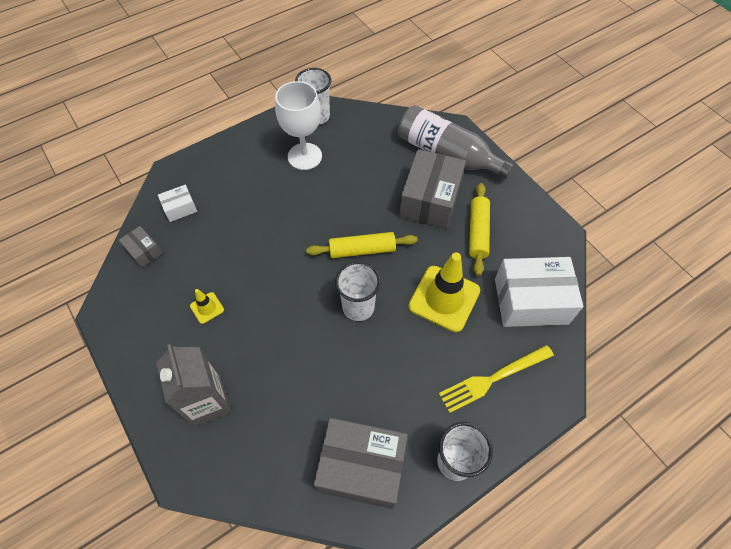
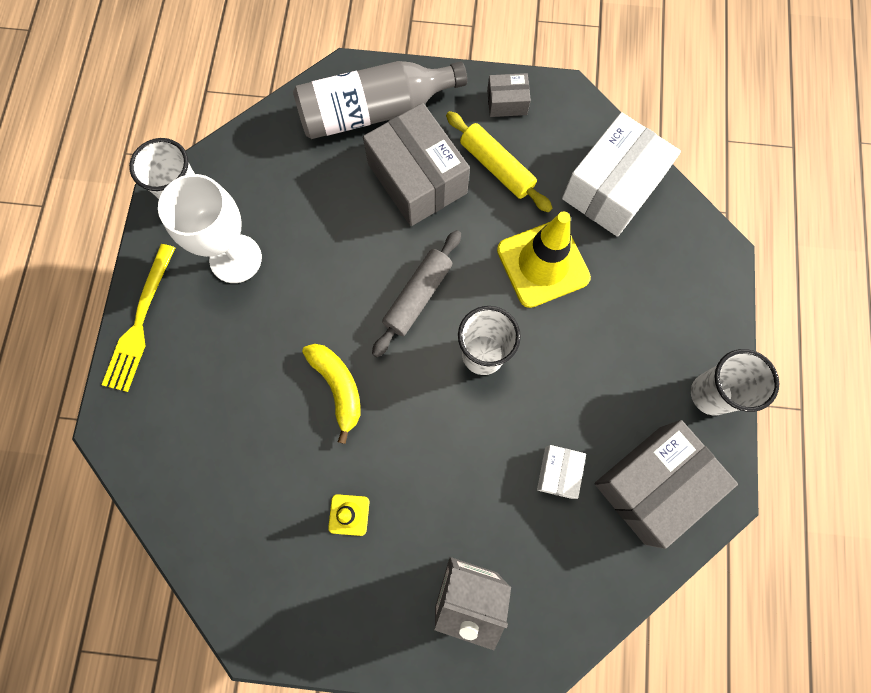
camera: 50 degrees left, 15 degrees up
(144, 251) = (206, 538): grey box -> grey box (507, 102)
(180, 208) = (180, 454): white box -> white box (558, 472)
(275, 251) = (338, 387): none -> yellow banana
(362, 250) = (418, 296): yellow rolling pin -> grey rolling pin
(492, 378) = (660, 292): yellow fork -> yellow fork (140, 322)

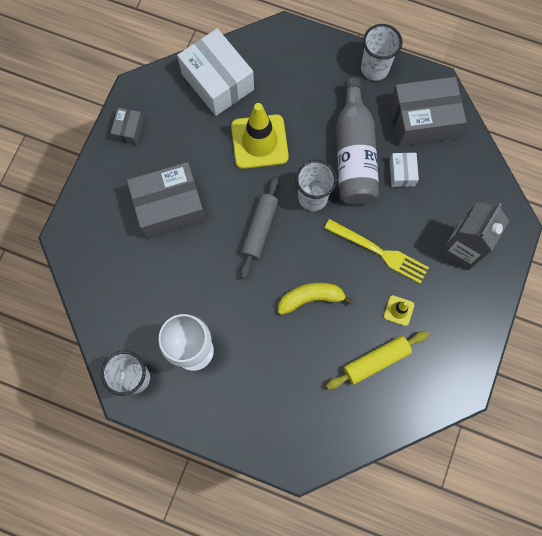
camera: 75 degrees left, 0 degrees up
(140, 322) = (224, 431): yellow fork -> yellow fork (379, 252)
(374, 111) = (104, 224): grey bottle -> grey bottle (354, 154)
(418, 296) = (259, 229): grey rolling pin -> grey rolling pin turned 60 degrees clockwise
(497, 167) = (178, 151): yellow rolling pin -> yellow rolling pin (376, 361)
(558, 472) = (402, 173): white box -> white box turned 60 degrees clockwise
(653, 484) = (422, 120): grey box -> grey box turned 75 degrees counterclockwise

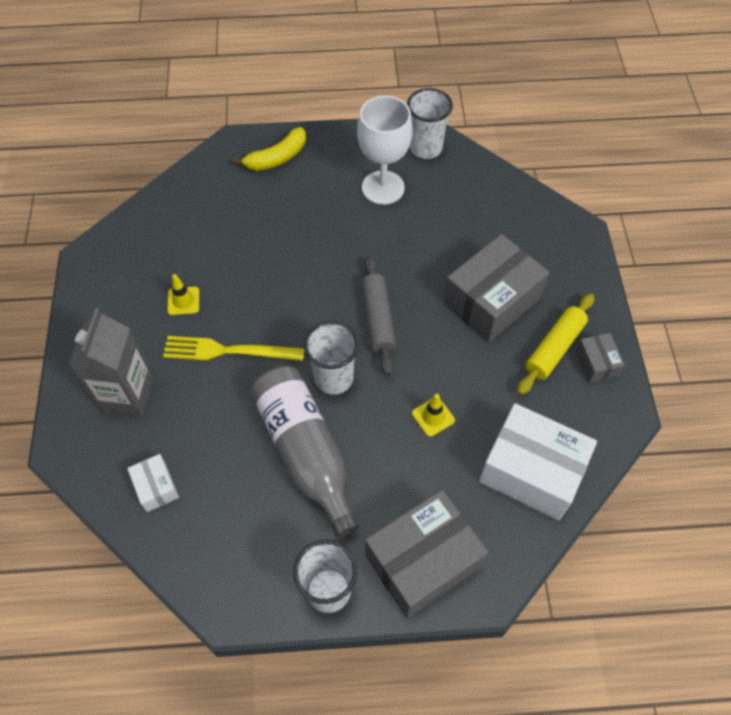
camera: 155 degrees right, 15 degrees down
(259, 142) = (433, 417): yellow traffic cone -> yellow traffic cone, size x0.46
(311, 298) = (286, 275): yellow banana -> yellow banana (277, 158)
(376, 361) = (192, 247): yellow rolling pin -> yellow rolling pin (554, 348)
(402, 173) = (233, 454): white box -> white box (156, 487)
(422, 120) = (231, 540): grey box -> grey box (423, 561)

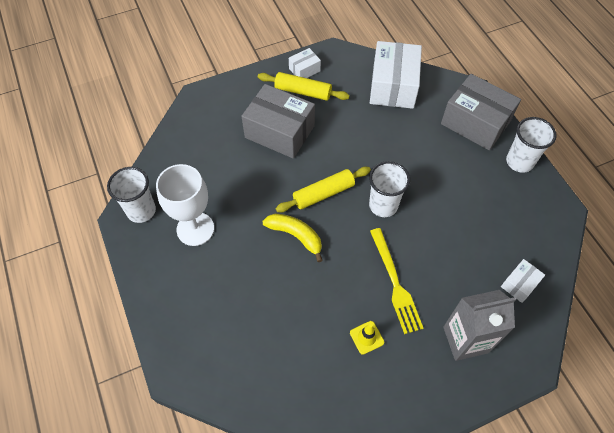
camera: 110 degrees left, 0 degrees up
(277, 158) = (185, 326): yellow banana -> yellow banana (296, 236)
(305, 452) = (444, 203): grey bottle -> none
(378, 319) = (323, 194): grey rolling pin -> yellow rolling pin
(433, 417) = (383, 141): yellow traffic cone -> none
(596, 363) = (304, 70): grey box -> white box

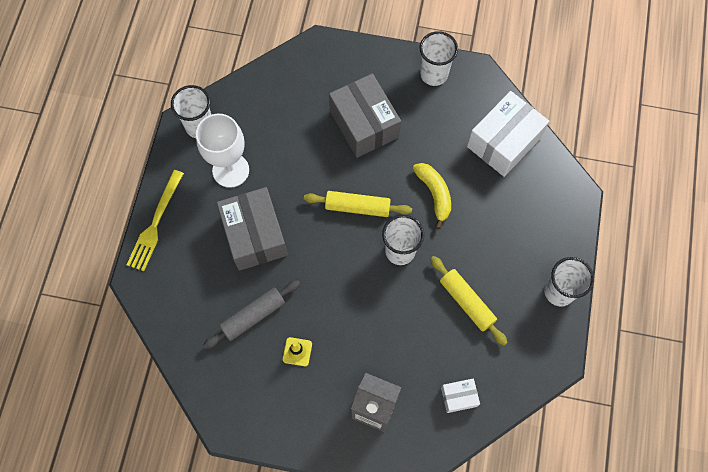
camera: 35 degrees right, 10 degrees up
(296, 236) = (306, 229): yellow banana -> yellow banana (434, 194)
(303, 91) = (415, 96): yellow rolling pin -> yellow rolling pin (467, 302)
(304, 70) = (434, 74): white box -> white cup
(306, 334) = (253, 316): none -> grey rolling pin
(395, 283) = (355, 324): yellow fork -> yellow fork (155, 223)
(475, 122) = (551, 227): grey box -> grey box (255, 235)

